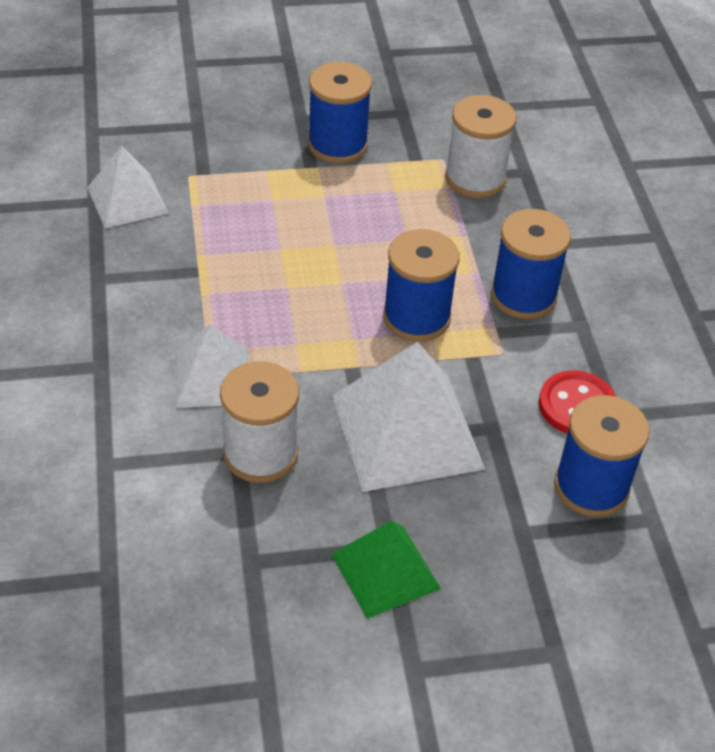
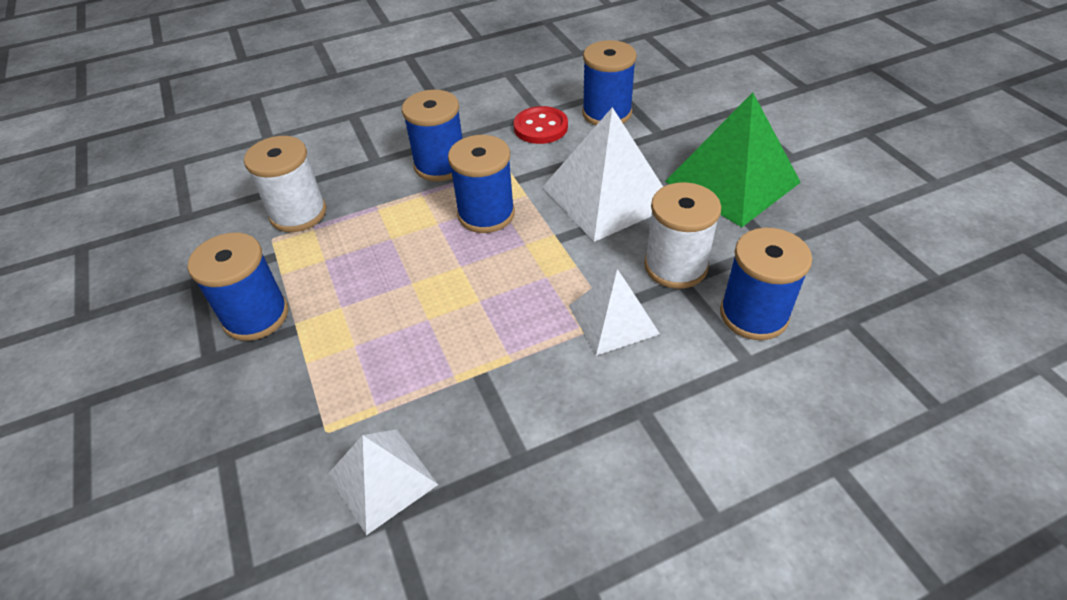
camera: 100 degrees left, 0 degrees up
(159, 493) = (753, 314): none -> blue spool
(385, 571) = (732, 181): green pyramid -> green pyramid, size x1.65

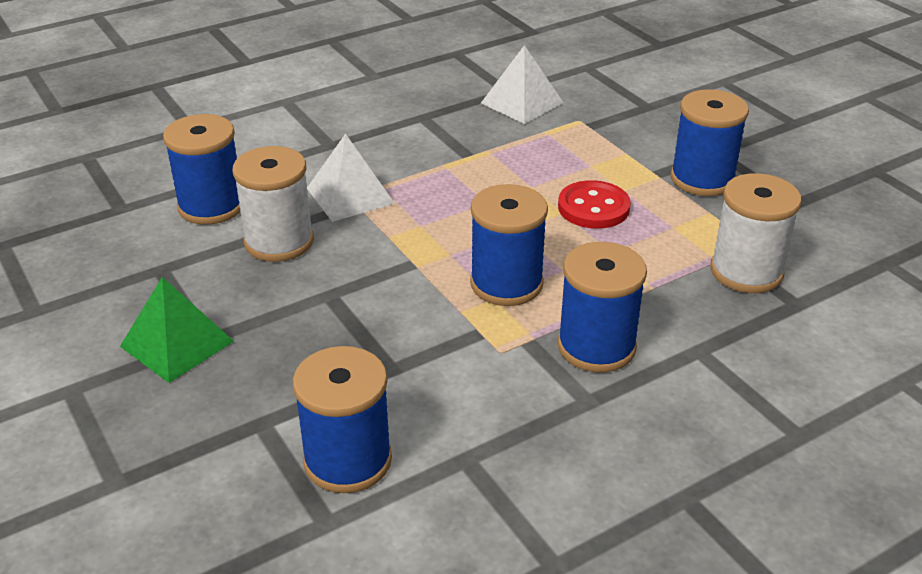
camera: 170 degrees right, 10 degrees down
(540, 127) = (460, 423): red button -> red button (593, 207)
(607, 196) = (352, 314): white pyramid -> none
(732, 181) = (177, 344): green pyramid -> green pyramid, size x0.61

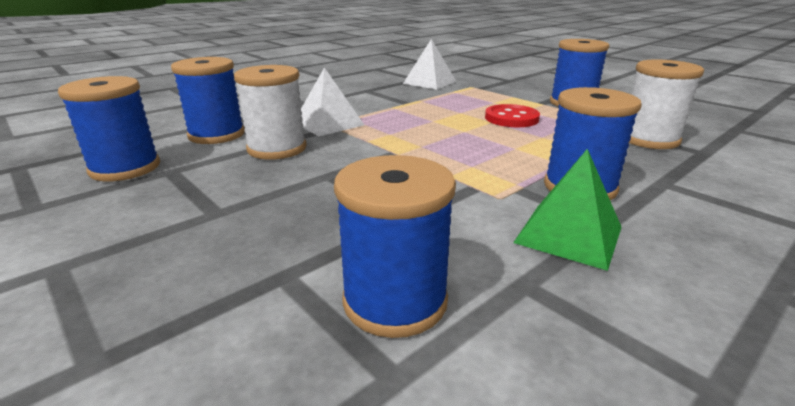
camera: 10 degrees left, 10 degrees down
(177, 344) = (184, 218): green pyramid -> green pyramid (569, 234)
(506, 284) = (476, 158): blue spool -> blue spool (125, 168)

